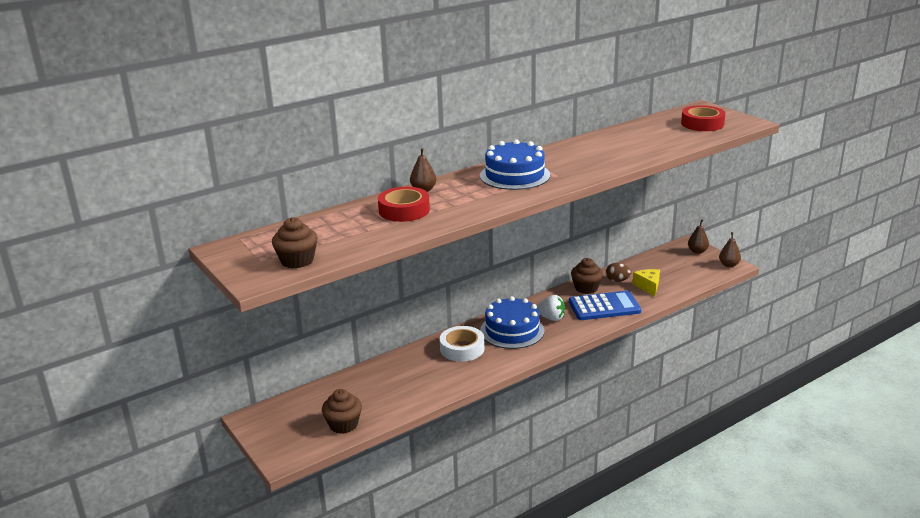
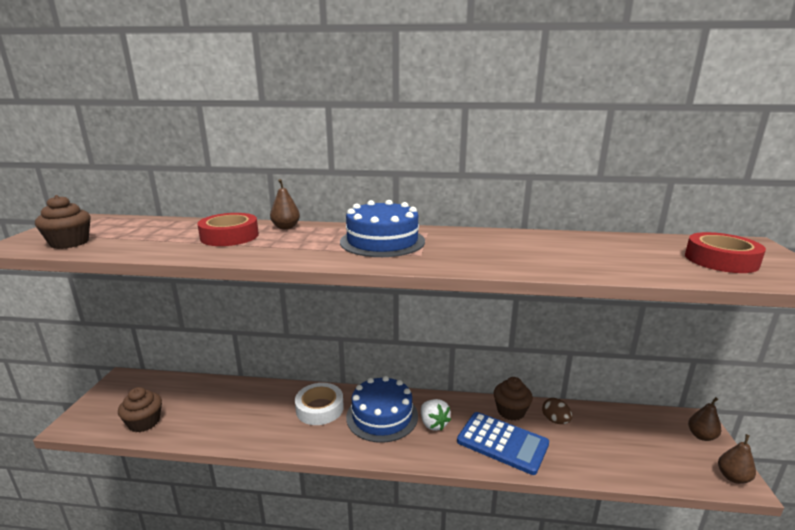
camera: 40 degrees right, 5 degrees down
(648, 286) = (583, 447): yellow cheese -> none

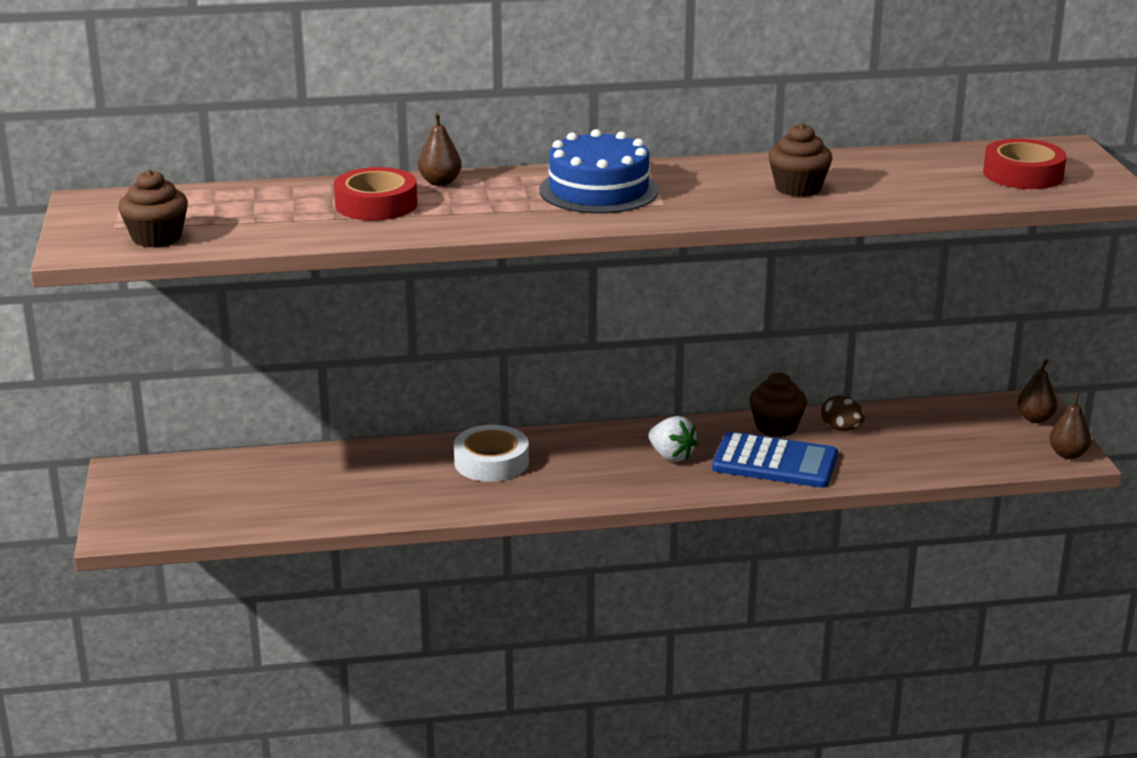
camera: 15 degrees left, 5 degrees up
(144, 422) = (230, 514): brown cupcake -> brown cupcake (798, 188)
(382, 416) = (591, 457): blue cake -> none

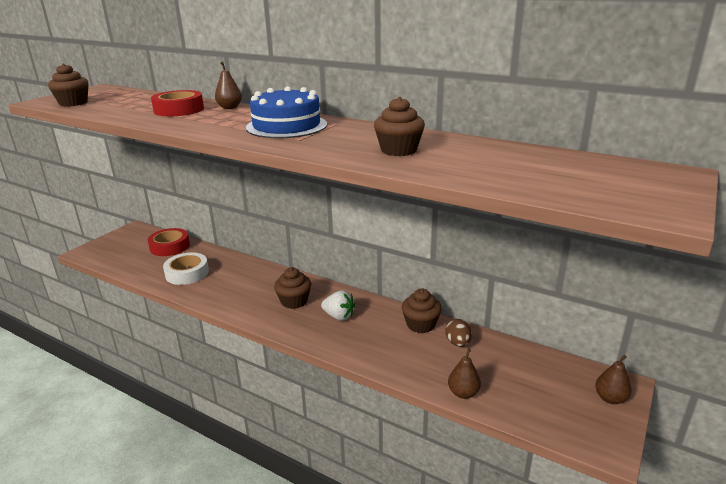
camera: 40 degrees right, 0 degrees up
(491, 462) = (256, 282): white tape -> white tape (187, 273)
(587, 463) = (294, 301): none -> brown cupcake
(671, 456) = (339, 316): white strawberry -> white strawberry turned 60 degrees counterclockwise
(775, 462) = (387, 346): blue calculator -> none
(1023, 174) = (595, 181): red tape -> red tape (170, 246)
(1068, 454) = (604, 441): brown pear -> brown pear (463, 393)

